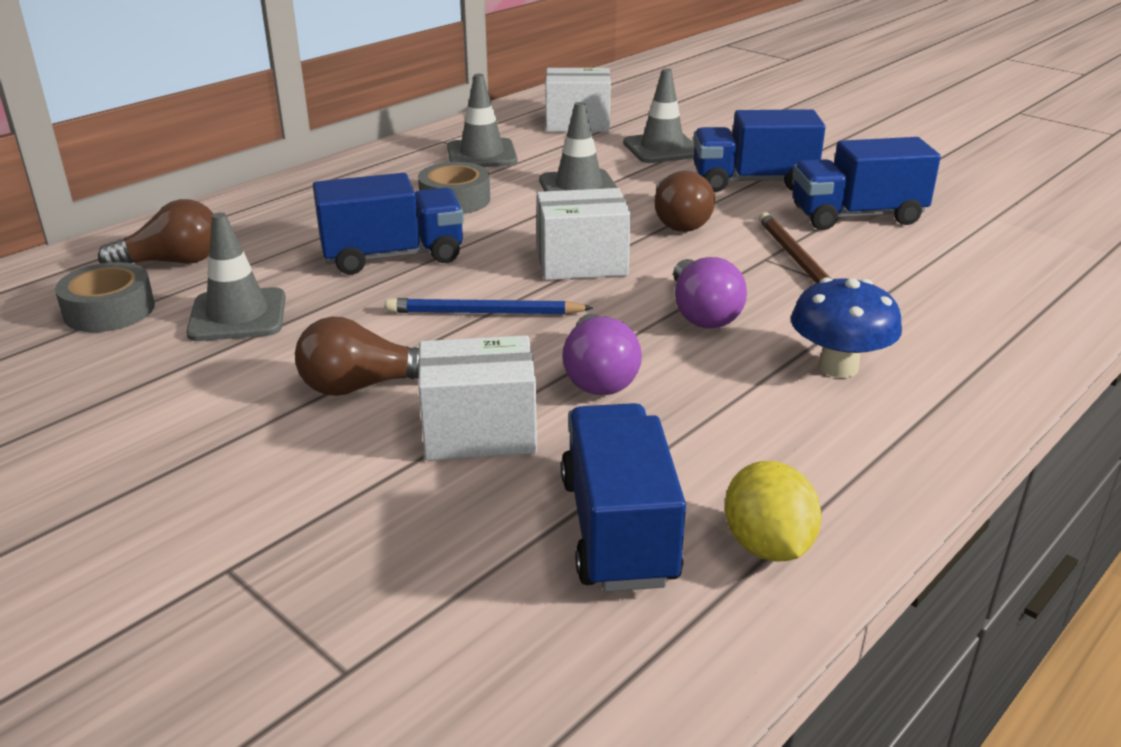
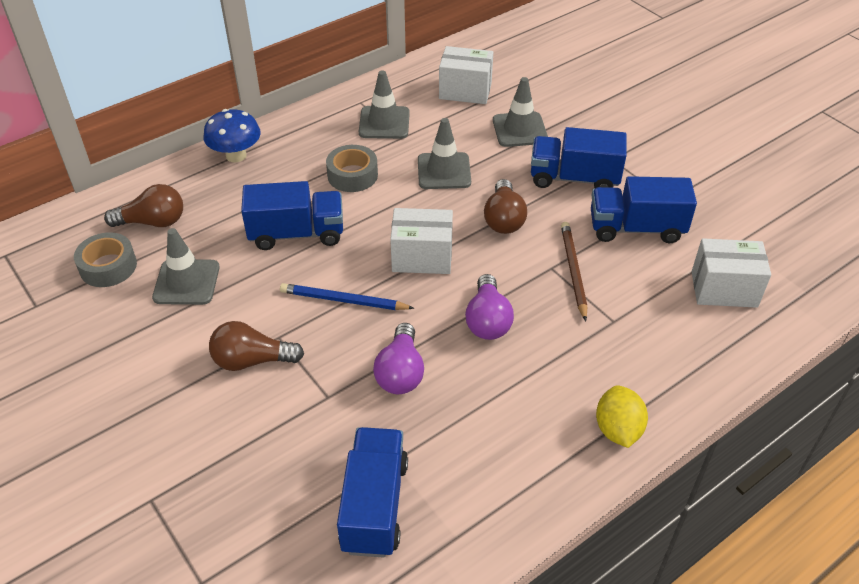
camera: 10 degrees right, 15 degrees up
(479, 432) = (314, 412): white box -> white box (724, 289)
(767, 545) = (457, 531): yellow lemon -> yellow lemon (617, 429)
(838, 367) = (560, 385): blue mushroom -> blue mushroom (236, 155)

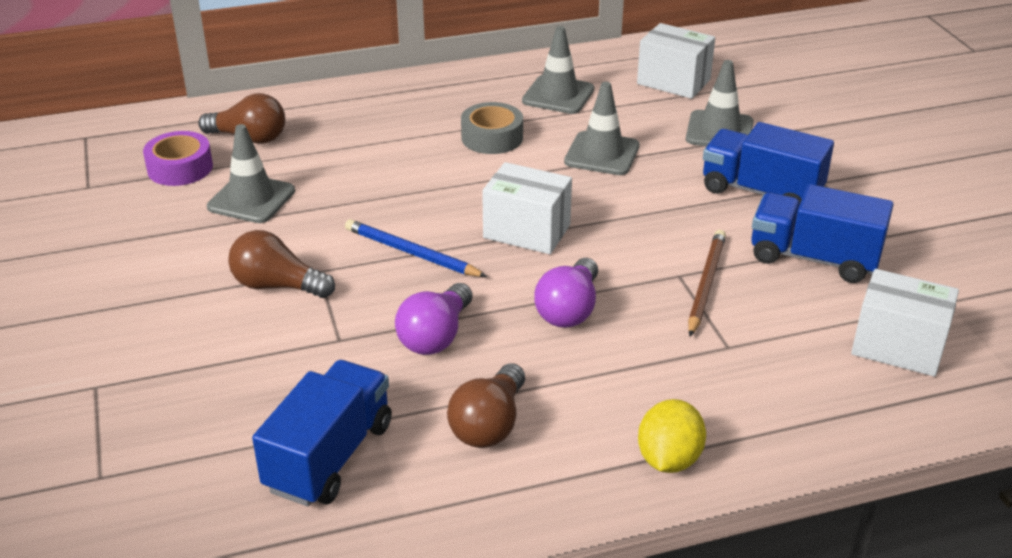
camera: 20 degrees right, 10 degrees down
(108, 266) = (180, 168): grey tape -> purple tape
(236, 155) = (373, 95): blue mushroom -> none
(297, 234) = (396, 179): blue truck -> none
(504, 219) = (648, 215): brown light bulb -> brown light bulb (489, 425)

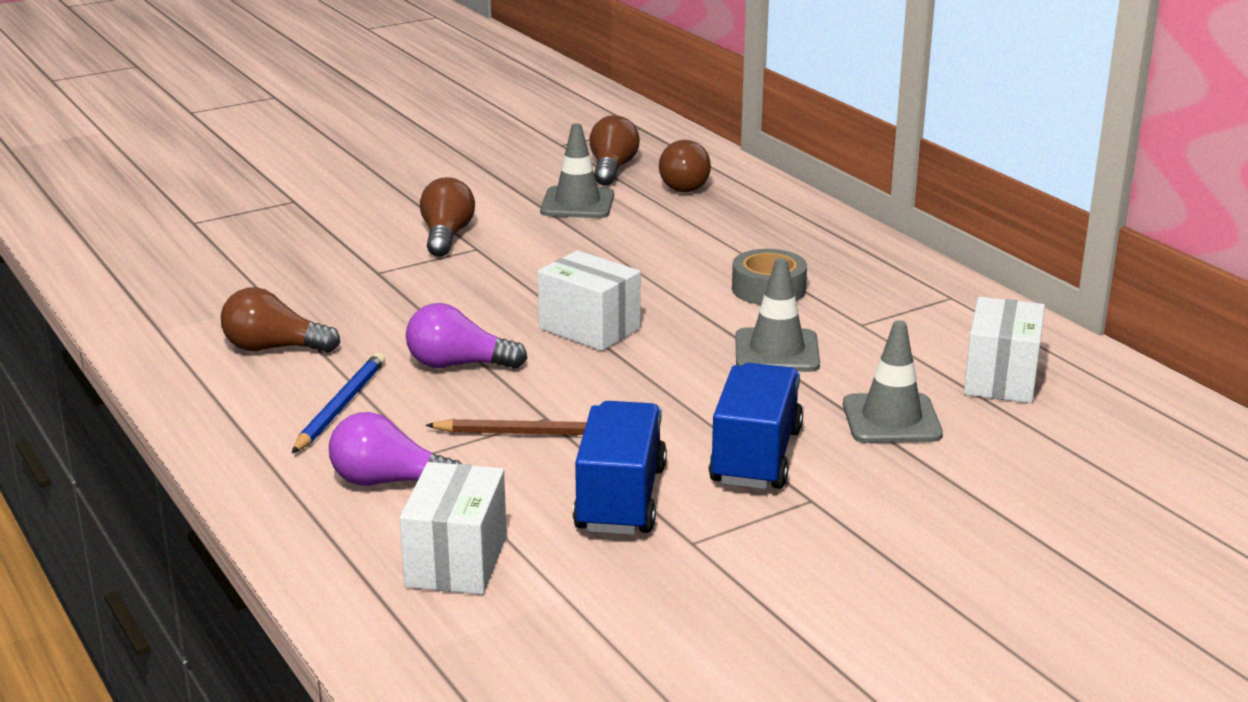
camera: 75 degrees right, 10 degrees down
(180, 168) = (612, 169): purple tape -> brown light bulb
(330, 457) = (224, 292): blue truck -> none
(411, 253) = (523, 281): blue pencil -> blue pencil (340, 406)
(436, 336) = (394, 309): purple light bulb -> purple light bulb (388, 482)
(527, 231) = (589, 329): white box -> white box turned 60 degrees counterclockwise
(558, 95) = (897, 312): grey traffic cone -> none
(669, 459) = (238, 434): yellow lemon -> none

